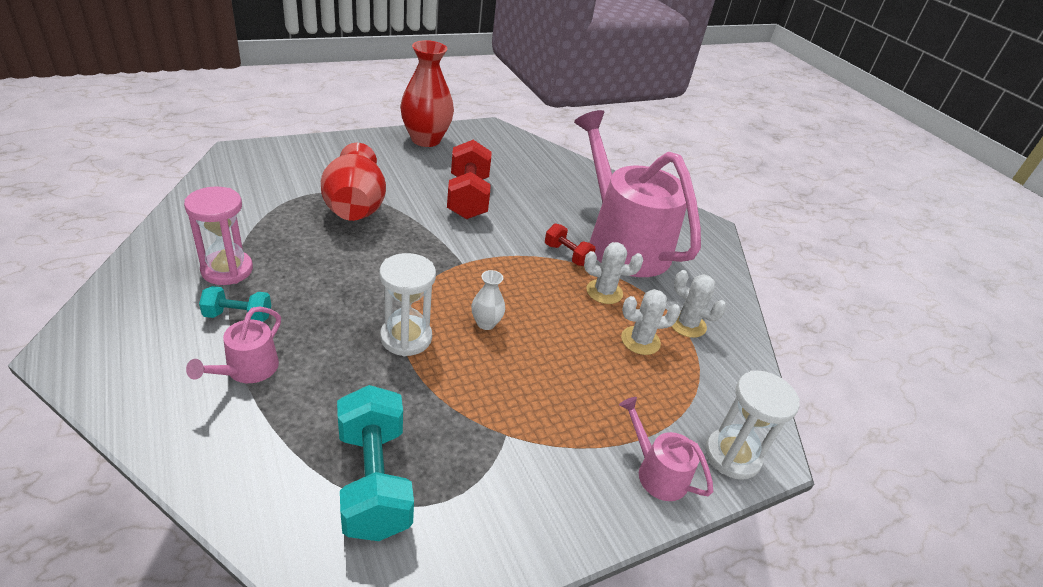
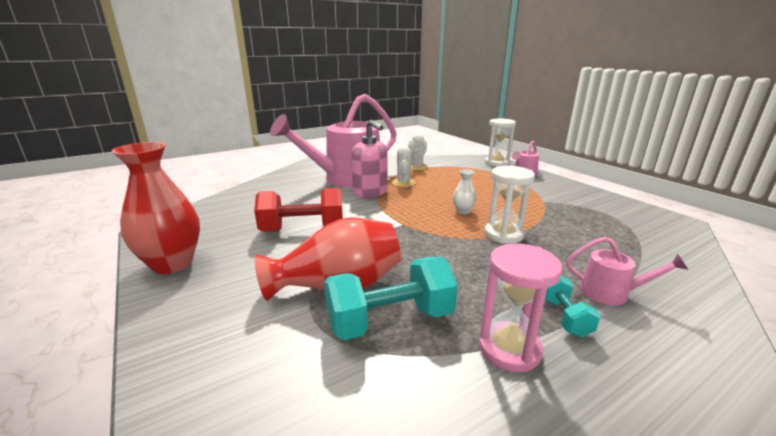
camera: 90 degrees left, 15 degrees down
(374, 480) = (620, 229): turquoise dumbbell -> turquoise dumbbell (390, 320)
(567, 255) = (370, 192): red dumbbell -> pink soap dispenser
(640, 341) = (439, 176): white cactus -> none

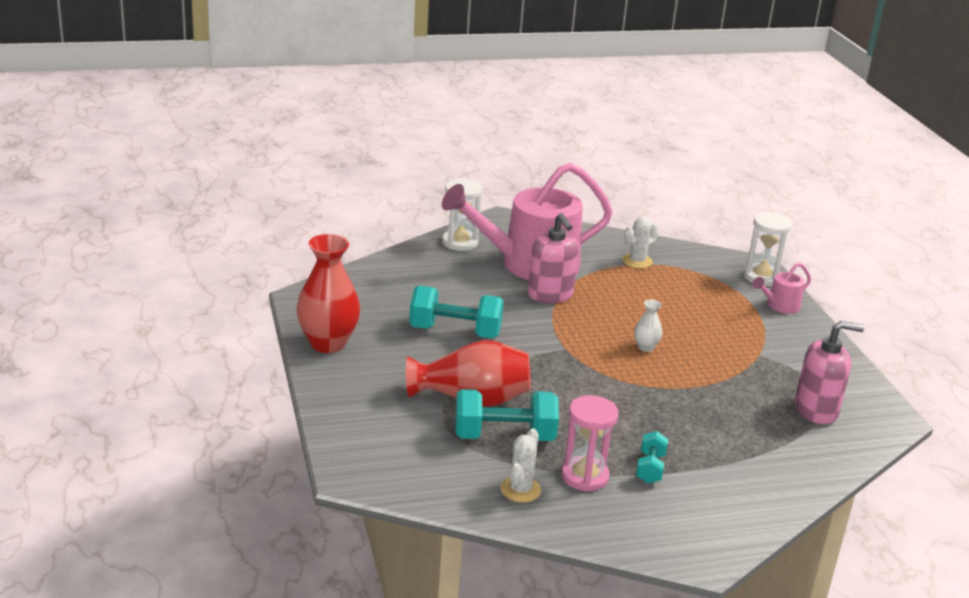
camera: 15 degrees right, 5 degrees up
(303, 229) = (455, 332): red dumbbell -> turquoise dumbbell
(403, 183) = (601, 287): white cactus -> white cactus (520, 490)
(503, 234) = (667, 386): white hourglass -> white hourglass (460, 242)
(610, 293) = (714, 462): pink watering can -> none
(625, 228) = (816, 410): none -> pink soap dispenser

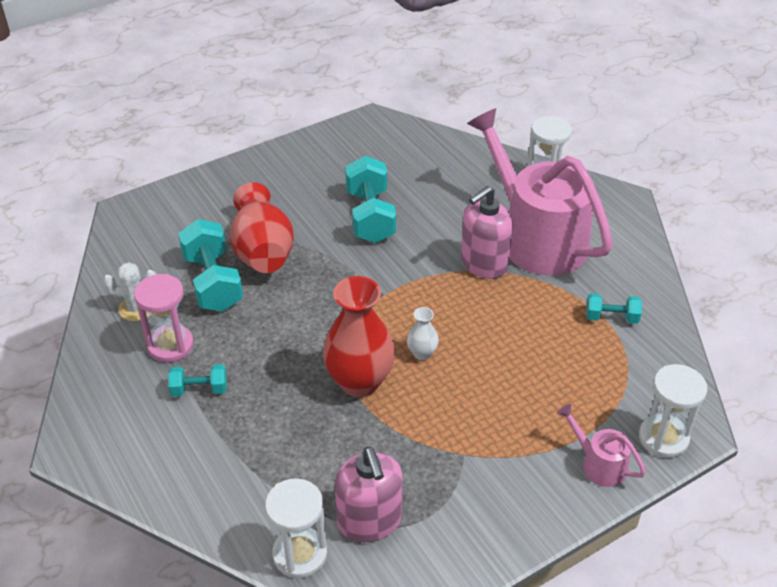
camera: 75 degrees right, 15 degrees up
(328, 343) = (307, 151): red vase -> red vase (359, 382)
(637, 261) = (611, 317): white cactus -> turquoise dumbbell
(844, 448) = (300, 554): none -> white hourglass

